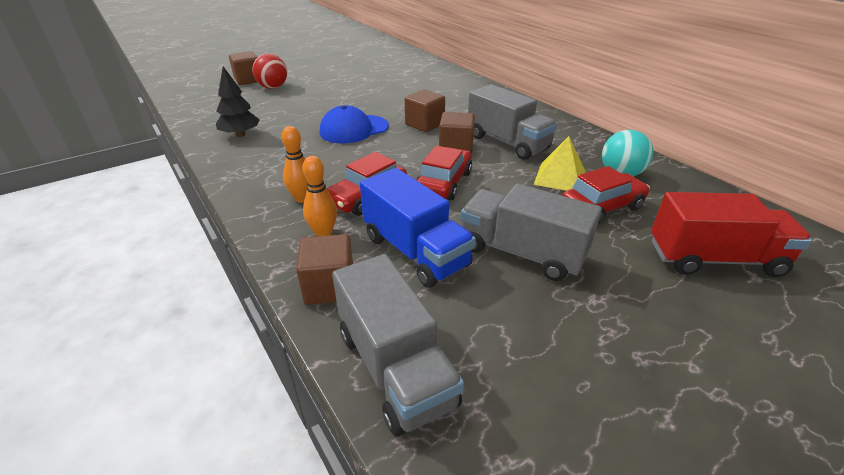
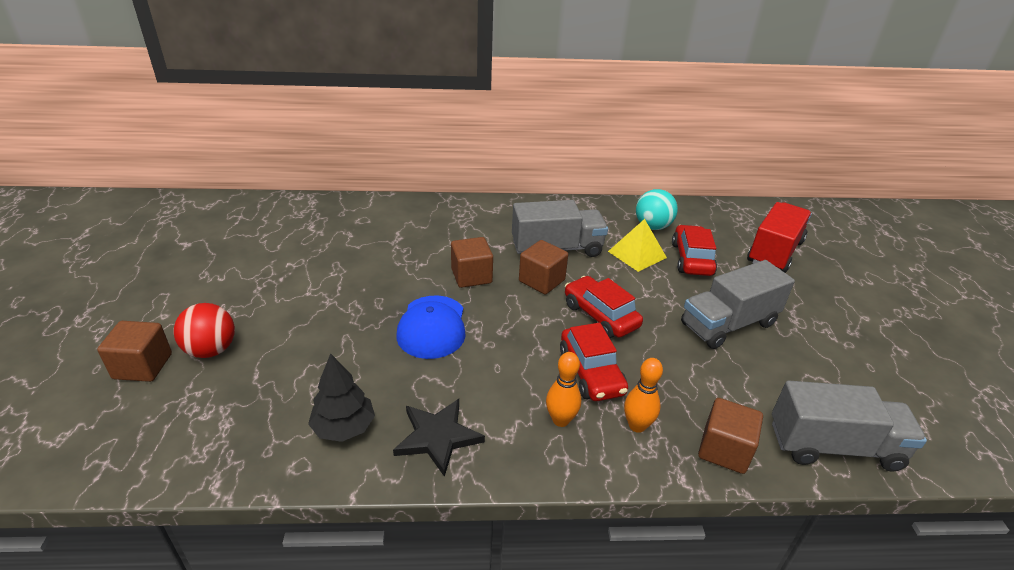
camera: 60 degrees left, 0 degrees up
(252, 162) = (438, 437): none -> black star
(415, 251) = (698, 378): blue truck -> none

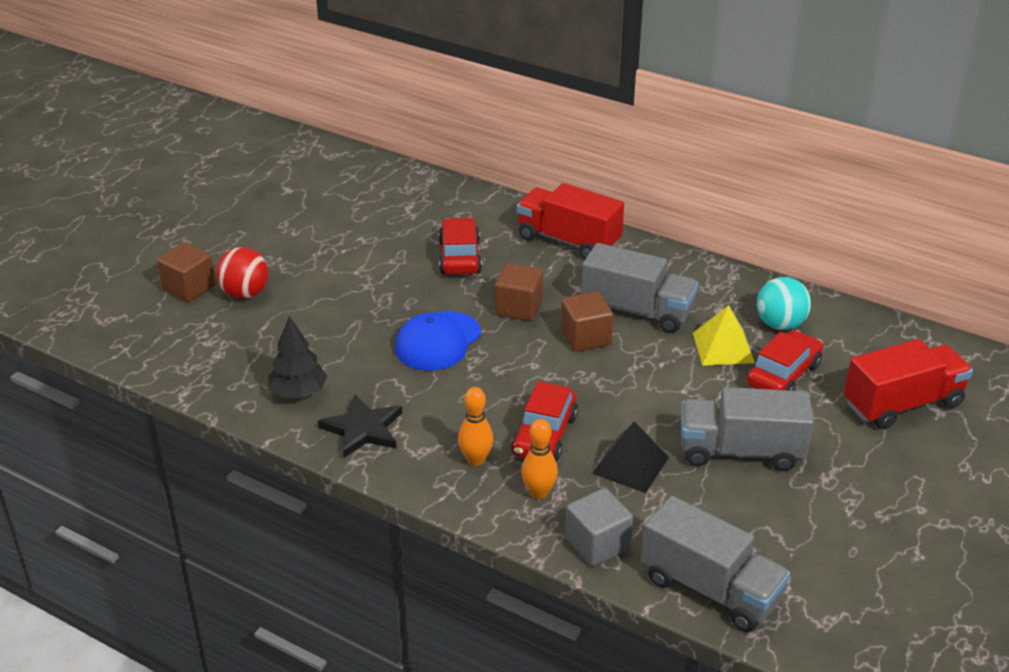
camera: 35 degrees right, 0 degrees up
(460, 215) = (568, 241): none -> red truck
(600, 316) = (610, 392): red car -> red car (460, 257)
(674, 368) = (630, 465): none -> black pyramid
(724, 450) = (597, 544): brown cube -> grey cube

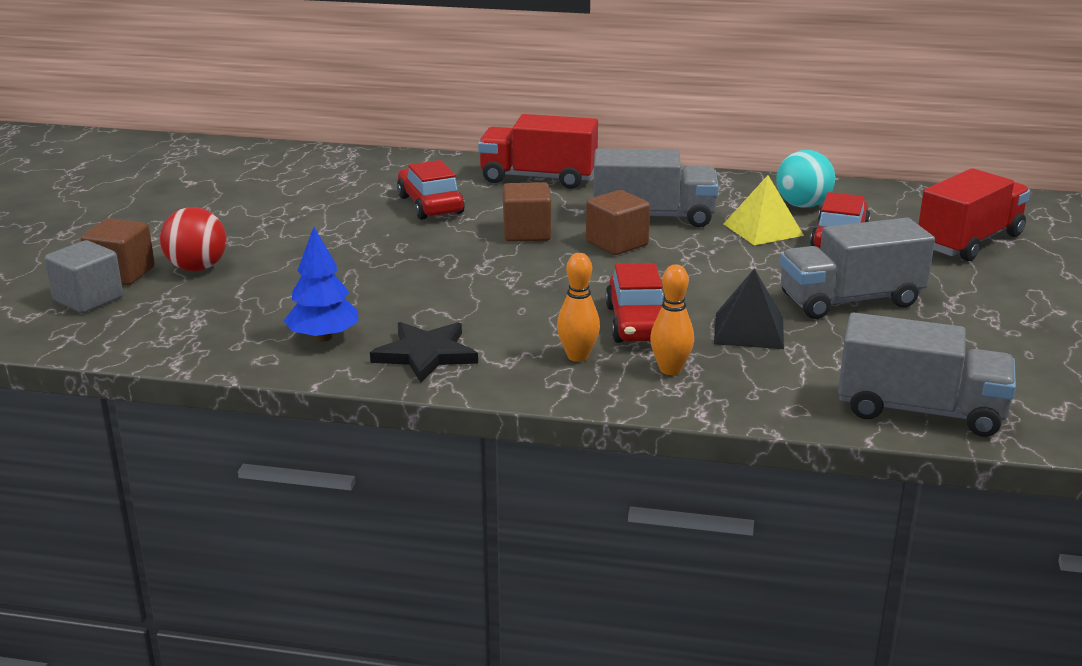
camera: 20 degrees left, 10 degrees down
(298, 392) = (323, 337): black tree -> blue tree
(438, 341) = (457, 271): blue cap -> none
(597, 544) = (770, 398): grey cube -> grey cube (88, 299)

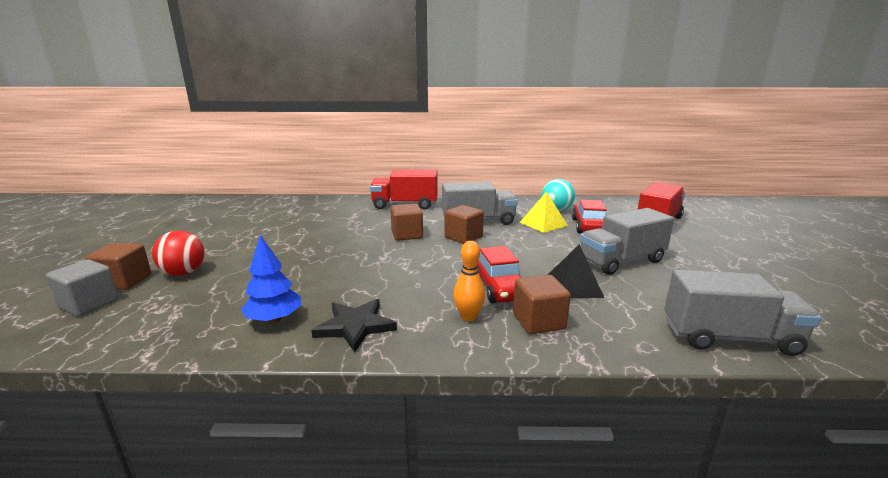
camera: 10 degrees left, 5 degrees down
(430, 205) = (344, 223): red car -> none
(670, 370) = (538, 321): orange bowling pin -> brown cube

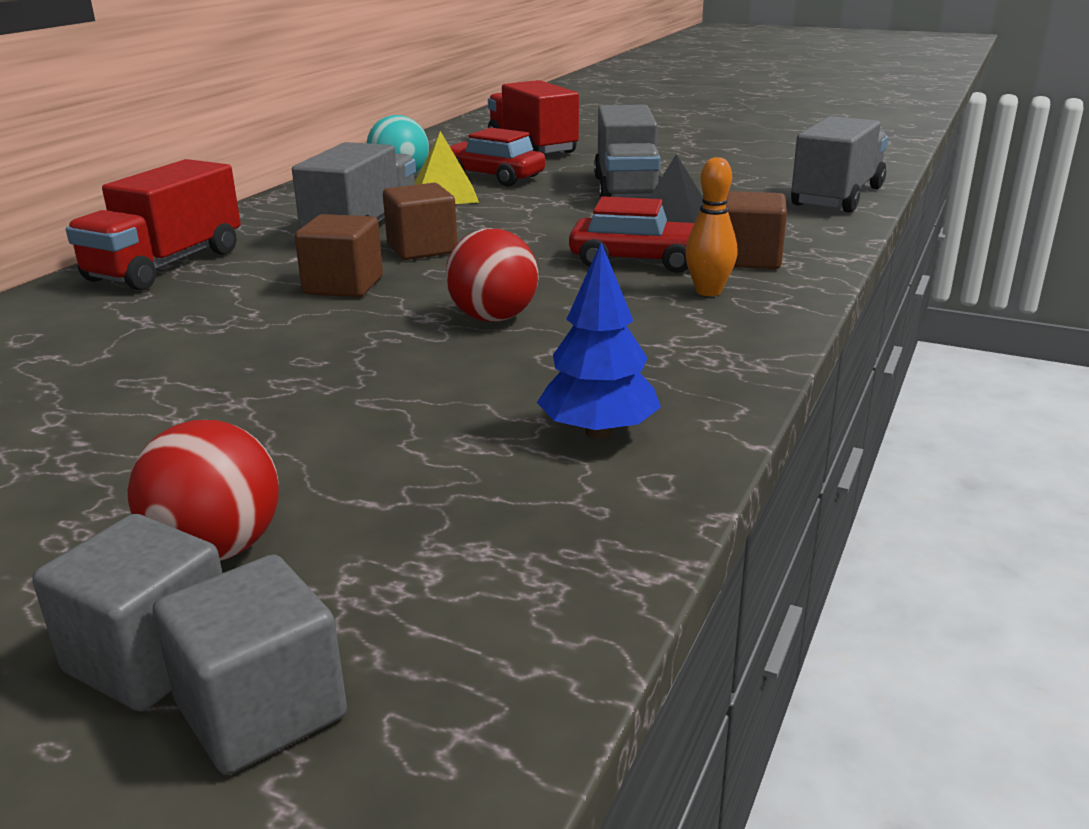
camera: 65 degrees left, 5 degrees up
(124, 281) = (150, 657): brown cube -> grey cube
(355, 326) = (679, 366): black star -> none
(390, 270) = (493, 318): none -> red ball

